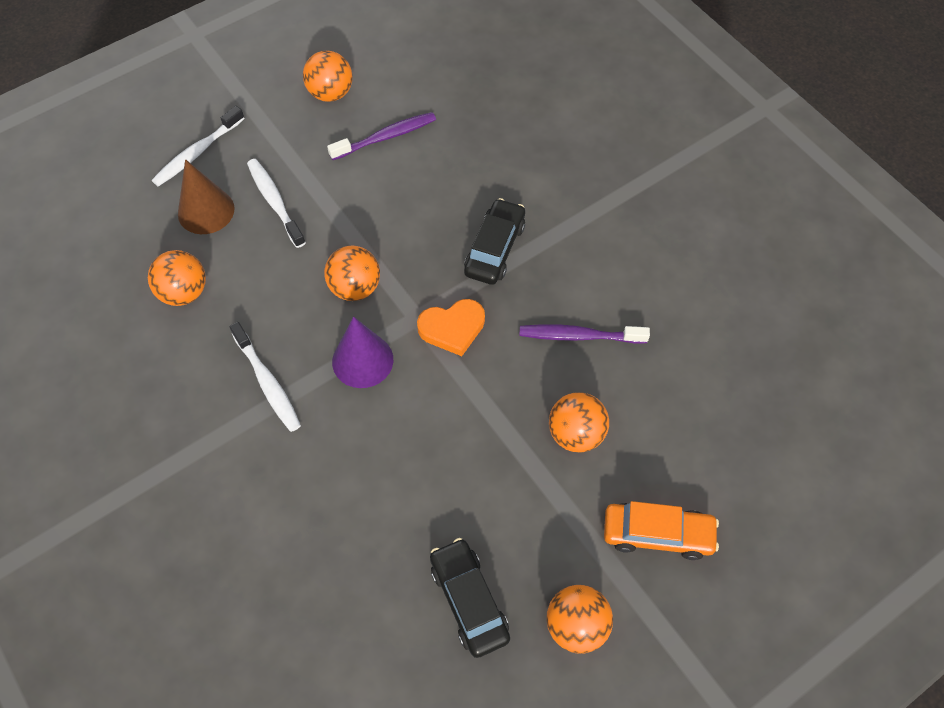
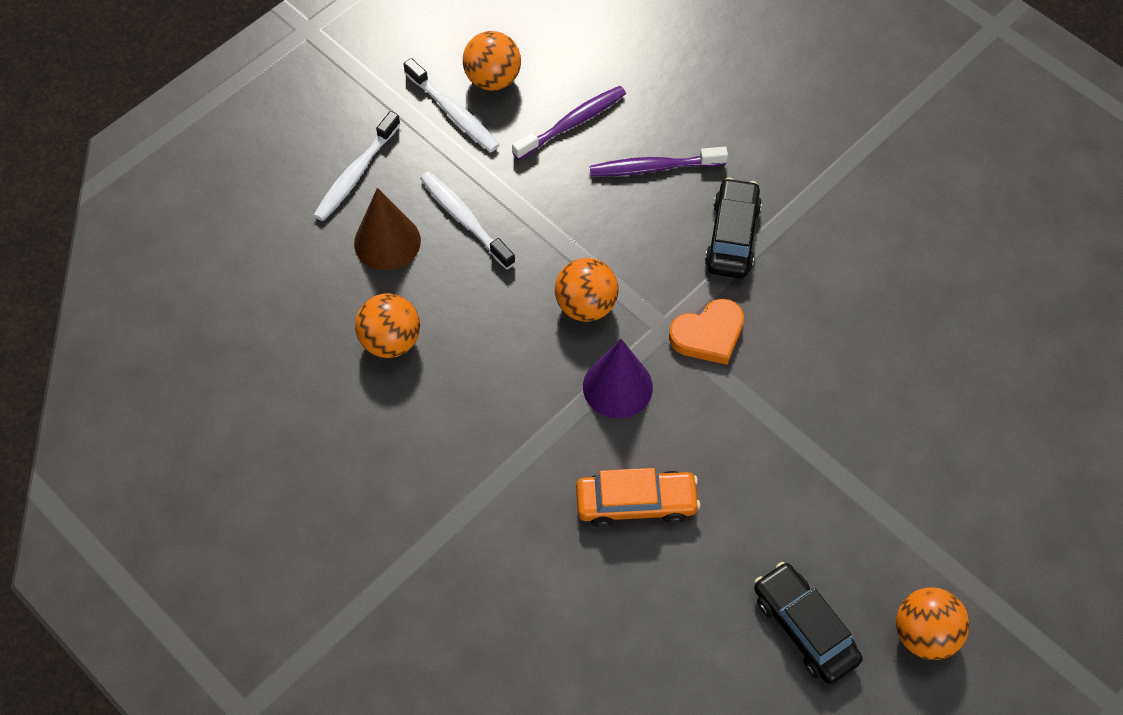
camera: 10 degrees left, 0 degrees up
(267, 382) = (517, 429): white toothbrush -> white toothbrush (453, 113)
(576, 434) = (874, 430): orange ball -> none
(579, 336) = (851, 321): purple toothbrush -> purple toothbrush (654, 167)
(657, 534) = (987, 524): orange car -> orange car (636, 503)

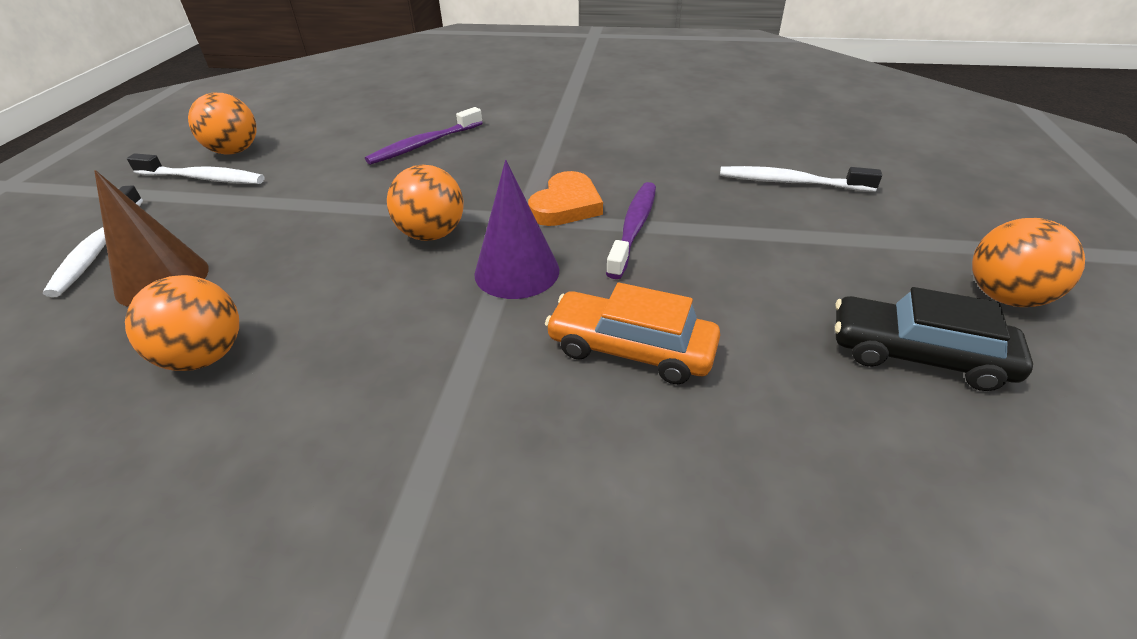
camera: 35 degrees left, 20 degrees down
(465, 219) = (254, 231): white toothbrush -> white toothbrush (790, 182)
(572, 123) = (330, 148): purple toothbrush -> purple toothbrush (634, 228)
(636, 503) = (631, 349): orange car -> orange car turned 120 degrees counterclockwise
(732, 236) = (525, 152): black car -> none

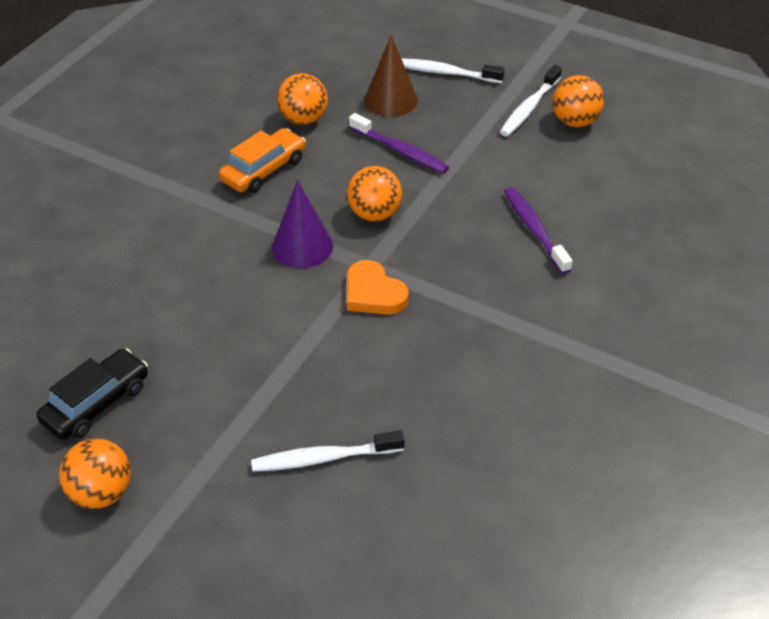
camera: 110 degrees right, 5 degrees up
(631, 349) = (195, 276): orange car -> orange car (264, 170)
(634, 228) = (317, 322): purple toothbrush -> purple toothbrush (400, 151)
(790, 182) = (323, 458): white toothbrush -> white toothbrush turned 135 degrees counterclockwise

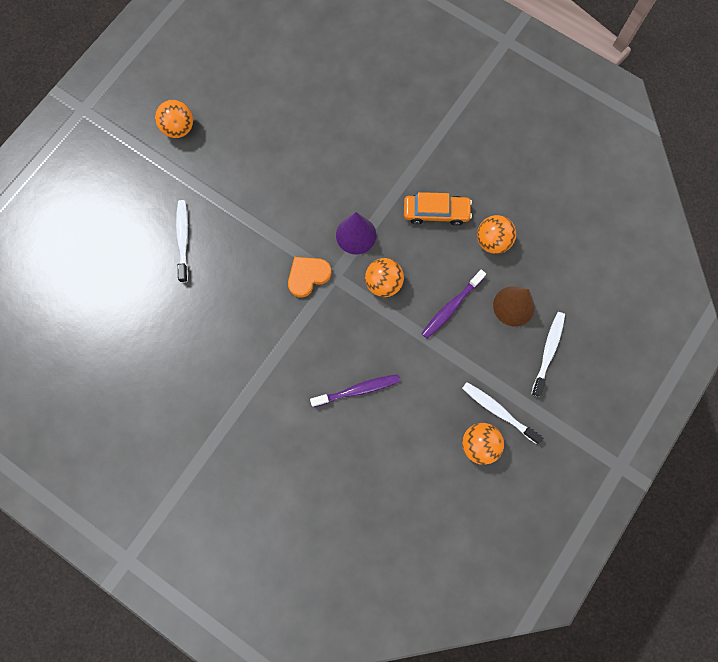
camera: 95 degrees right, 30 degrees up
(96, 403) = (240, 122): black car -> none
(264, 170) = (436, 212): orange car -> orange car turned 45 degrees counterclockwise

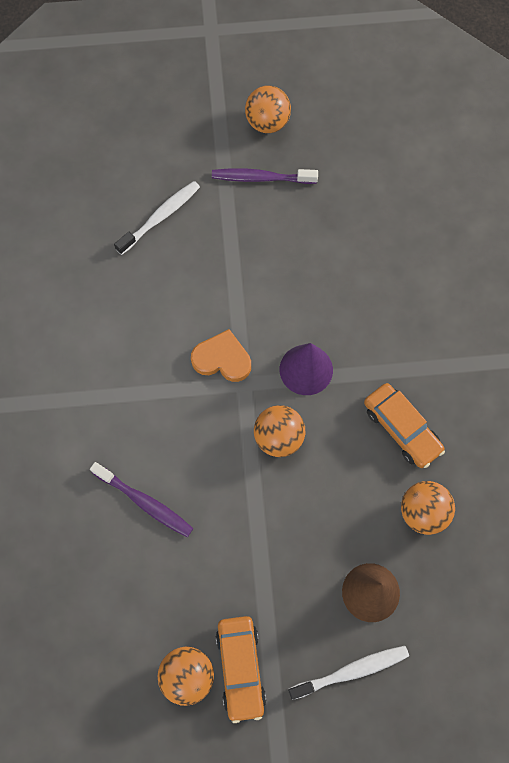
camera: 50 degrees right, 5 degrees down
(451, 307) = (312, 527): purple toothbrush -> purple toothbrush (261, 178)
(498, 411) = (240, 668): white toothbrush -> orange car

